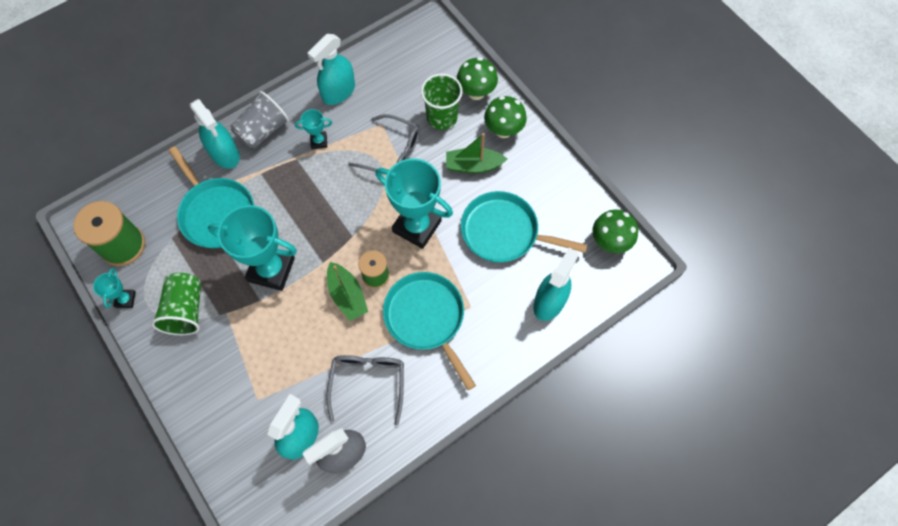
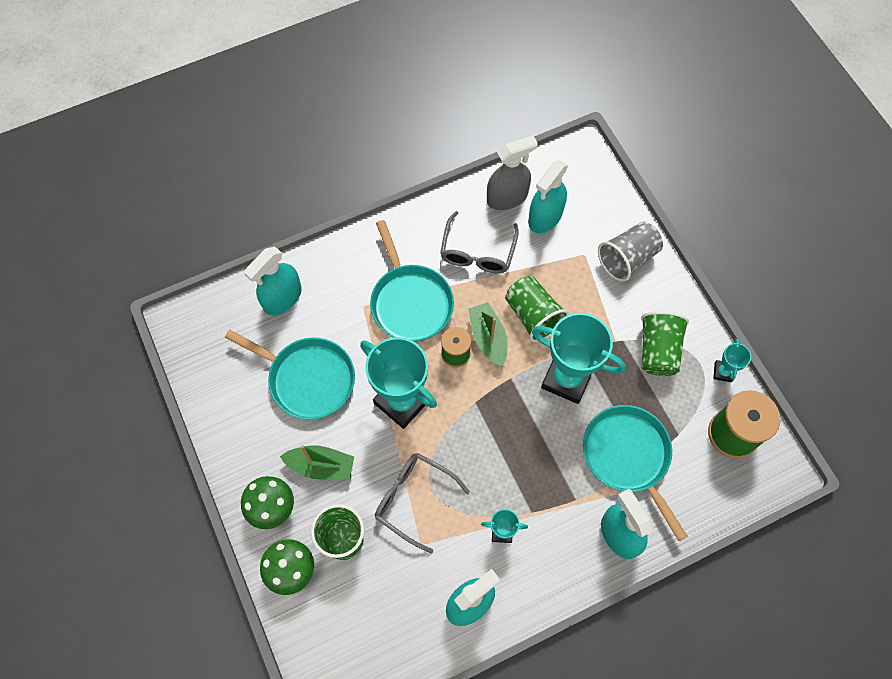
camera: 170 degrees left, 0 degrees up
(263, 131) = (571, 560): grey cup -> grey cup (627, 258)
(306, 324) = (533, 315): none -> green cup
(609, 242) = (198, 349): green mushroom -> none

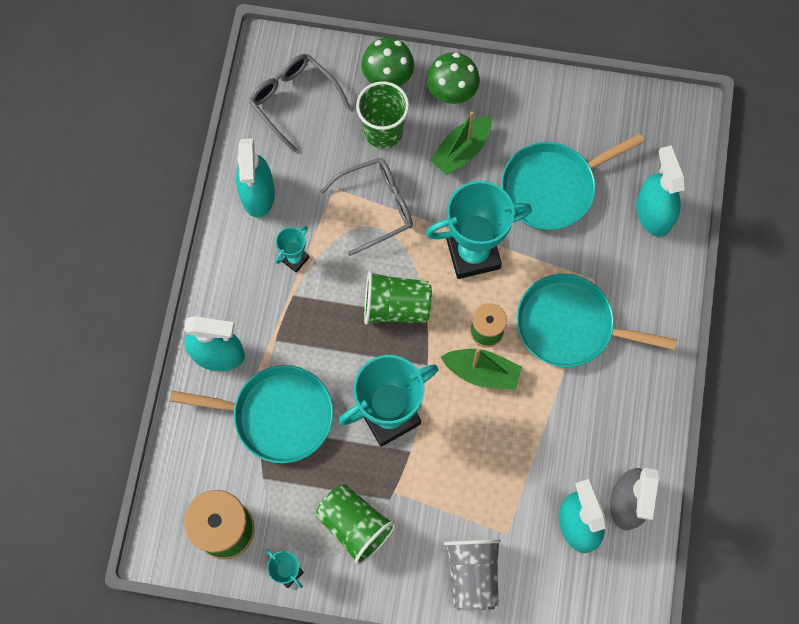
camera: 125 degrees right, 5 degrees up
(477, 252) = (582, 427): grey glasses -> grey glasses (293, 100)
(533, 315) = (475, 431): green cup -> green cup (396, 306)

